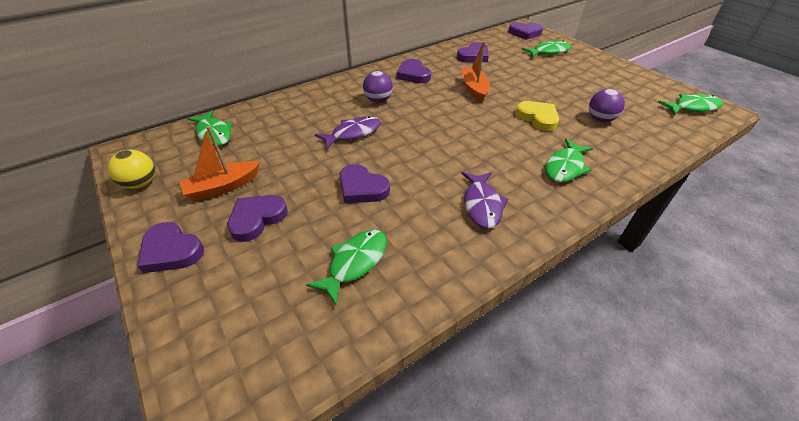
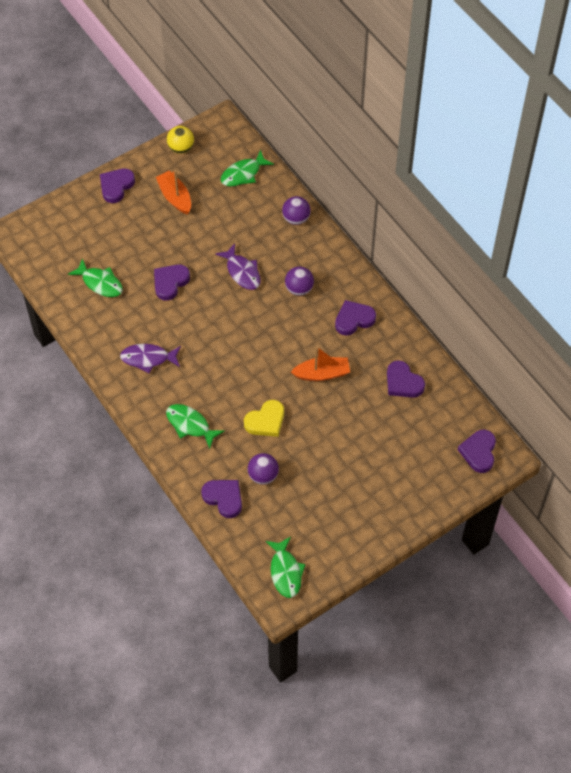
camera: 90 degrees right, 15 degrees up
(257, 219) = (141, 224): purple heart -> purple heart (224, 498)
(291, 102) = (296, 218): none -> purple ball
(548, 52) = (420, 467): green fish -> none

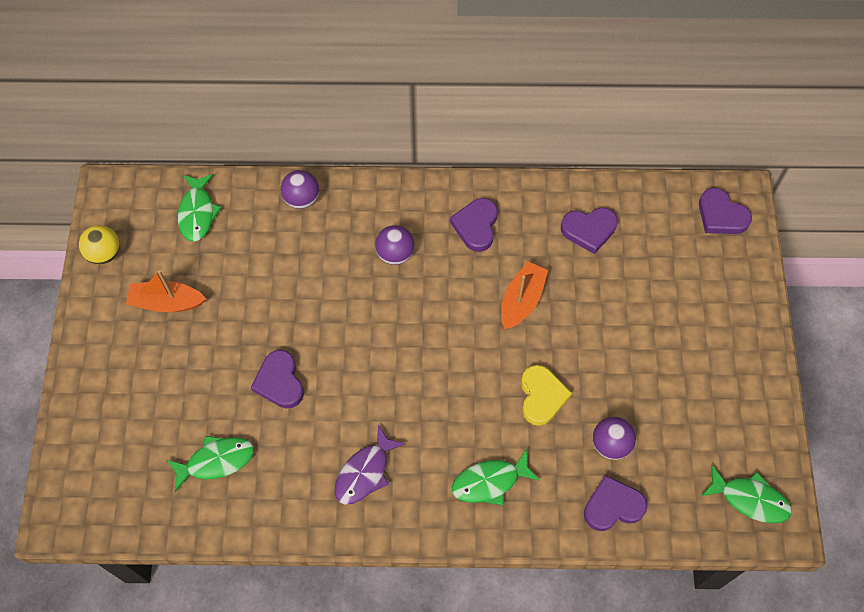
camera: 55 degrees left, 5 degrees up
(116, 186) = (95, 357): purple heart -> none
(242, 272) = (327, 296): purple fish -> none

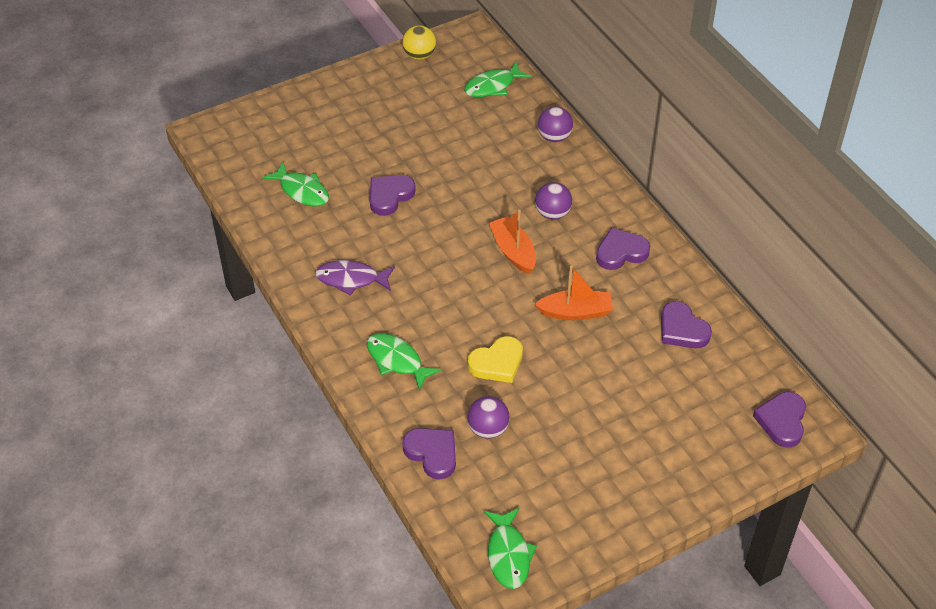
camera: 60 degrees right, 15 degrees down
(166, 302) = (406, 105): orange boat -> orange boat (513, 251)

